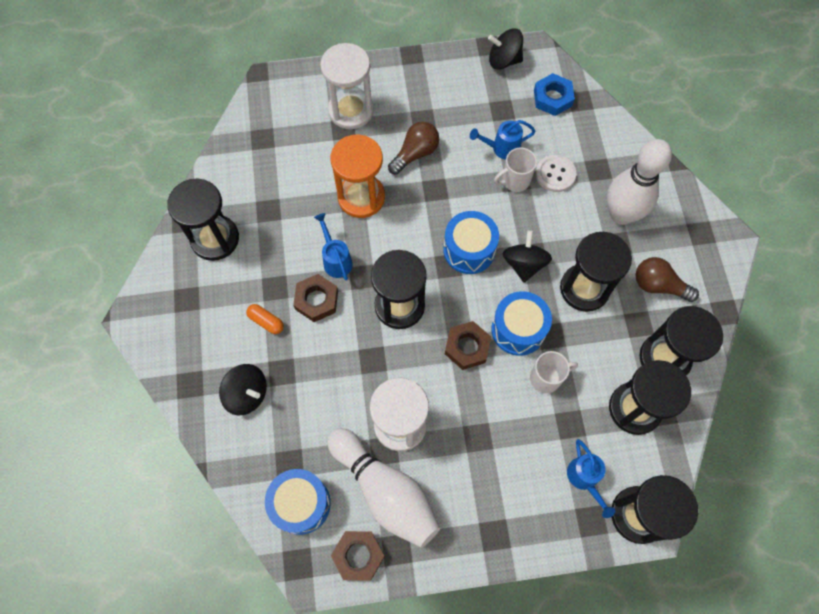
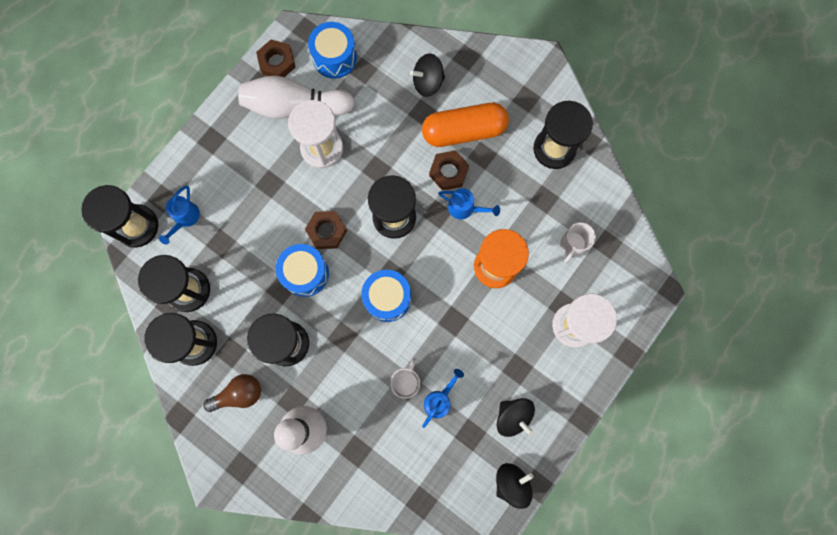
camera: 135 degrees right, 10 degrees up
(266, 321) = (464, 131): orange capsule -> orange capsule, size x2.43
(415, 153) = (494, 335): brown light bulb -> none
(524, 264) = (342, 323): black spinning top -> black spinning top (513, 416)
(546, 378) = (260, 258): white mug -> white mug (572, 245)
(552, 98) = (443, 484): blue nut -> none
(555, 174) = (383, 416): white button -> none
(584, 478) = (185, 218): blue watering can -> blue watering can turned 105 degrees counterclockwise

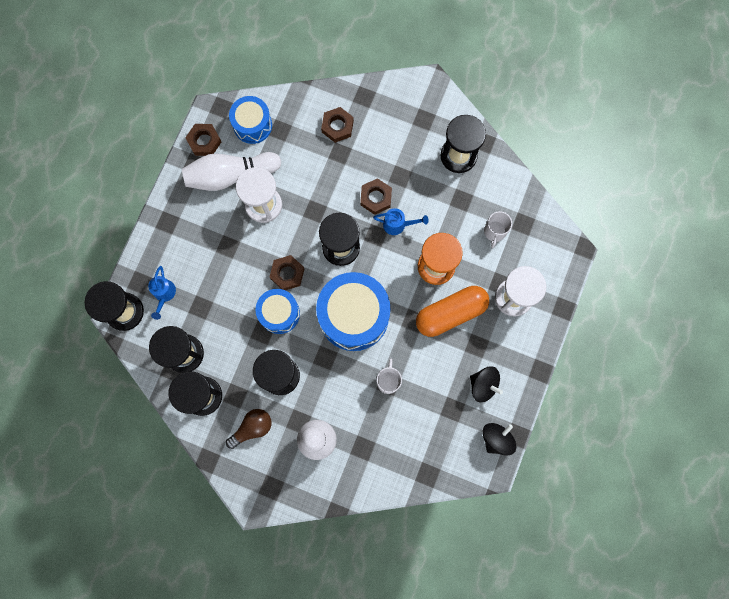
camera: 15 degrees left, 0 degrees up
(387, 298) = (353, 316): blue drum -> blue drum, size x1.72
(427, 82) = (337, 126): black spinning top -> brown nut
(439, 400) = (420, 388): blue watering can -> none
(464, 131) = (379, 160): orange capsule -> orange capsule (450, 313)

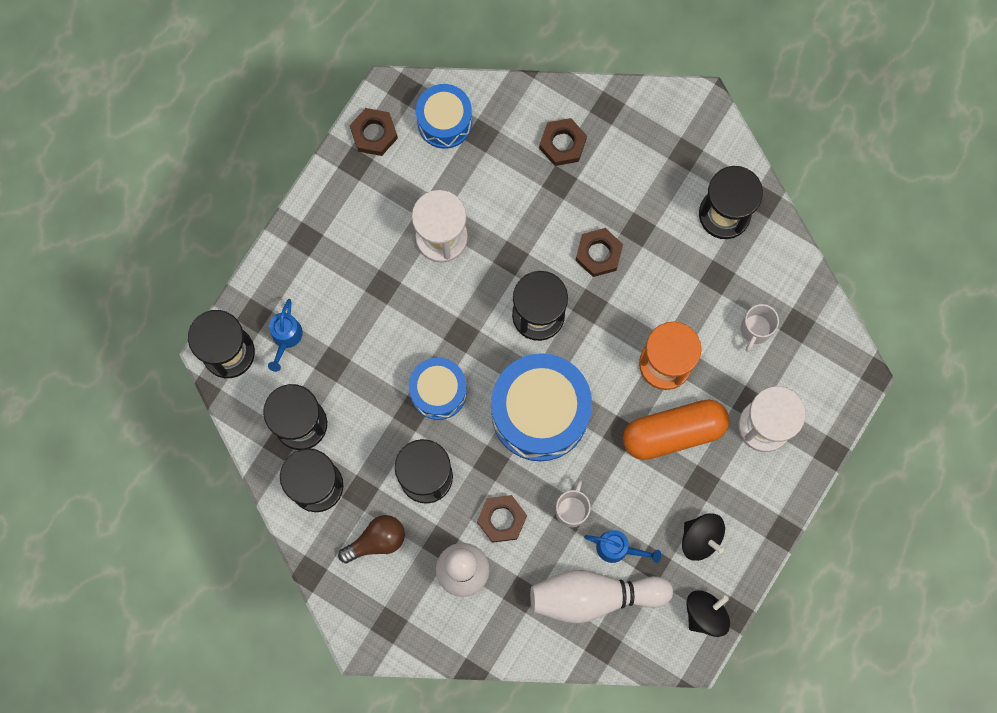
camera: 10 degrees right, 0 degrees up
(230, 175) = (402, 187): white bowling pin -> white bowling pin (594, 596)
(287, 274) = (458, 339): brown nut -> brown nut (502, 519)
(397, 225) = (622, 296): blue watering can -> blue watering can (617, 548)

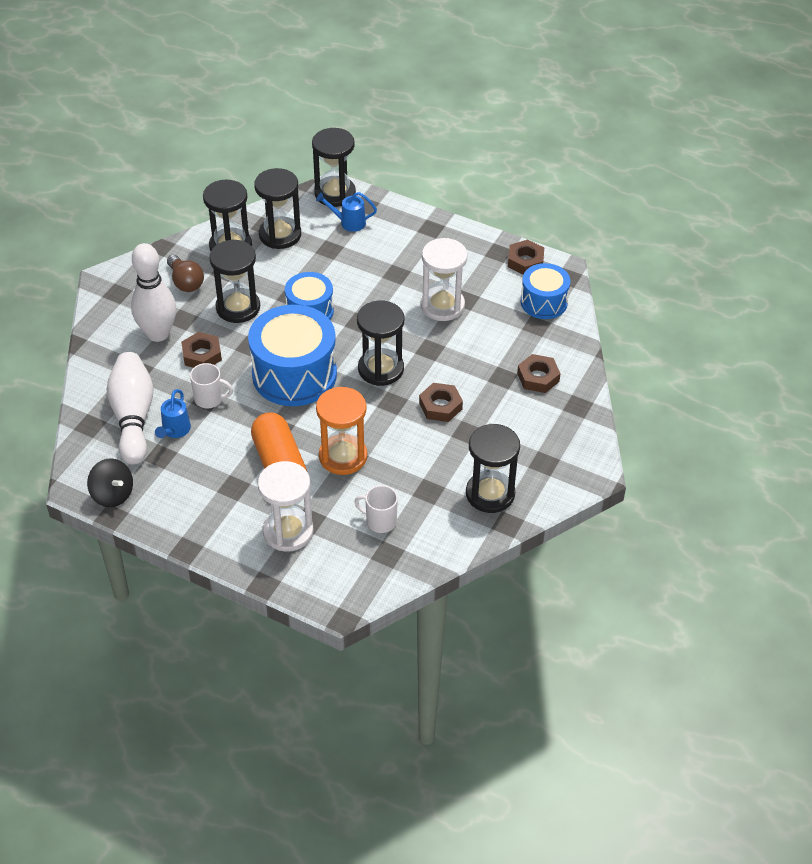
camera: 85 degrees right, 30 degrees down
(701, 538) = (182, 488): black spinning top -> none

